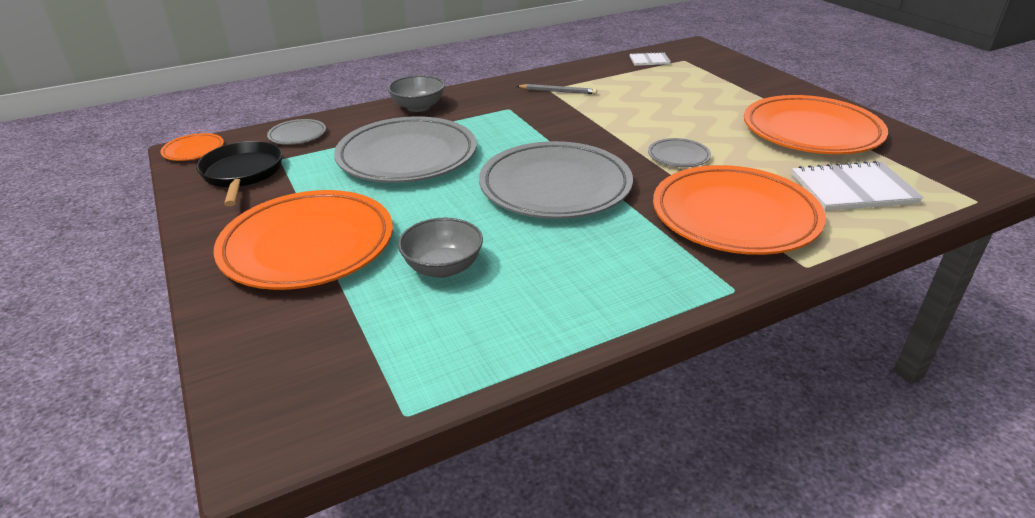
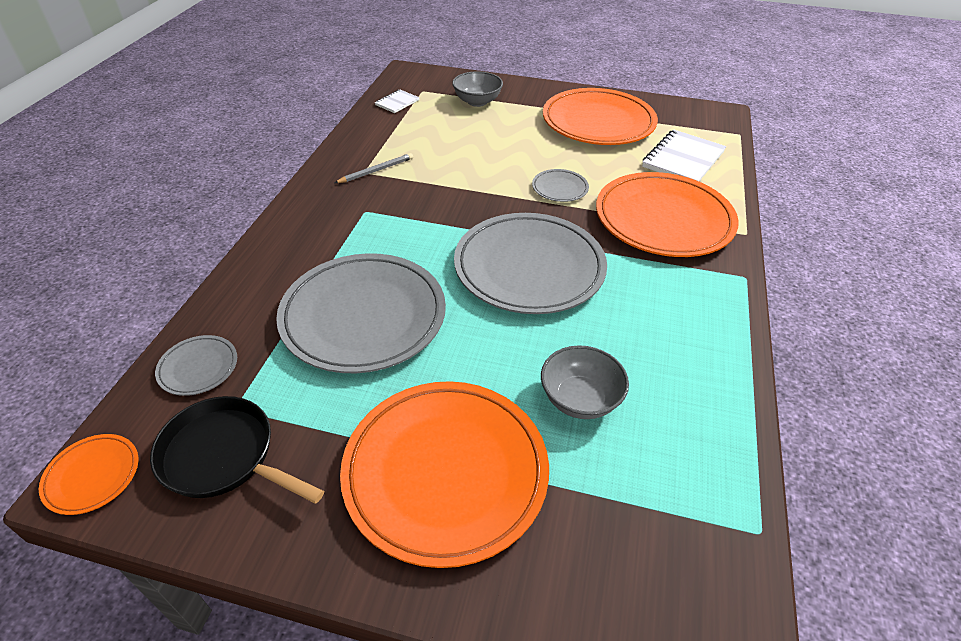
camera: 50 degrees left, 10 degrees up
(418, 107) = (275, 256): grey bowl -> grey bowl (477, 101)

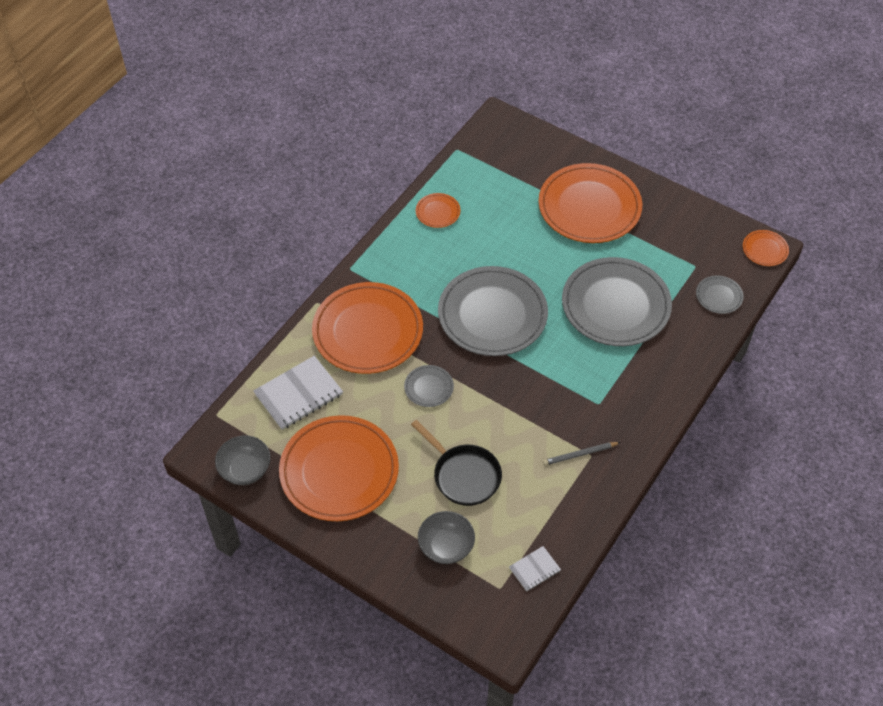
camera: 160 degrees left, 10 degrees up
(224, 456) = (699, 242): black pan -> black pan (464, 475)
(580, 399) = (505, 223): grey bowl -> grey bowl (245, 469)
(696, 387) = (438, 212): none -> orange plate

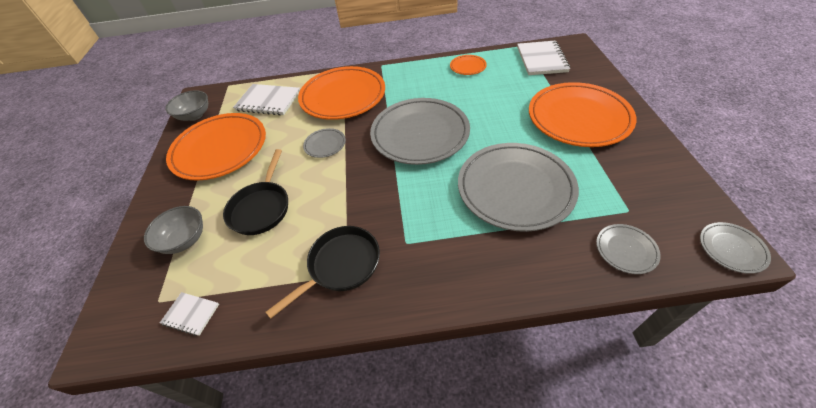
camera: 55 degrees right, 5 degrees down
(492, 158) = (541, 59): none -> white notebook
(580, 454) = (341, 265): grey pencil -> black pan
(765, 250) = (731, 249): orange plate -> grey plate

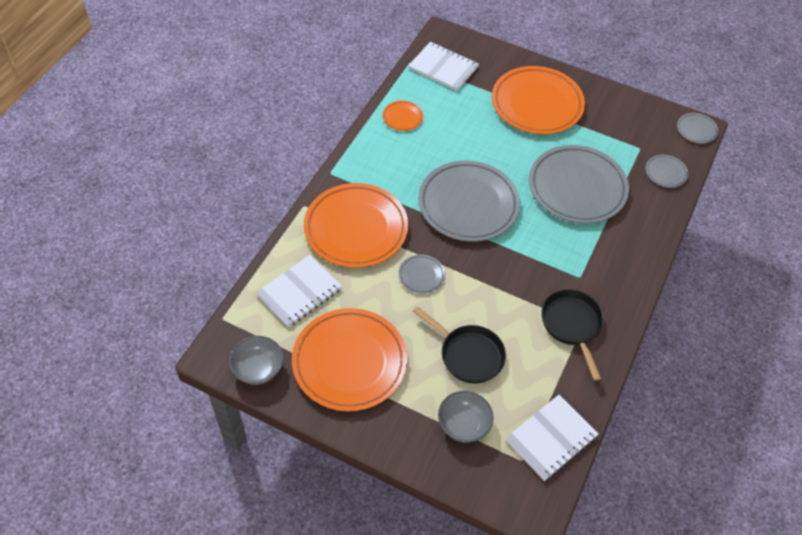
camera: 65 degrees left, 5 degrees up
(191, 314) = (551, 438): white notebook -> white notebook, size x1.88

